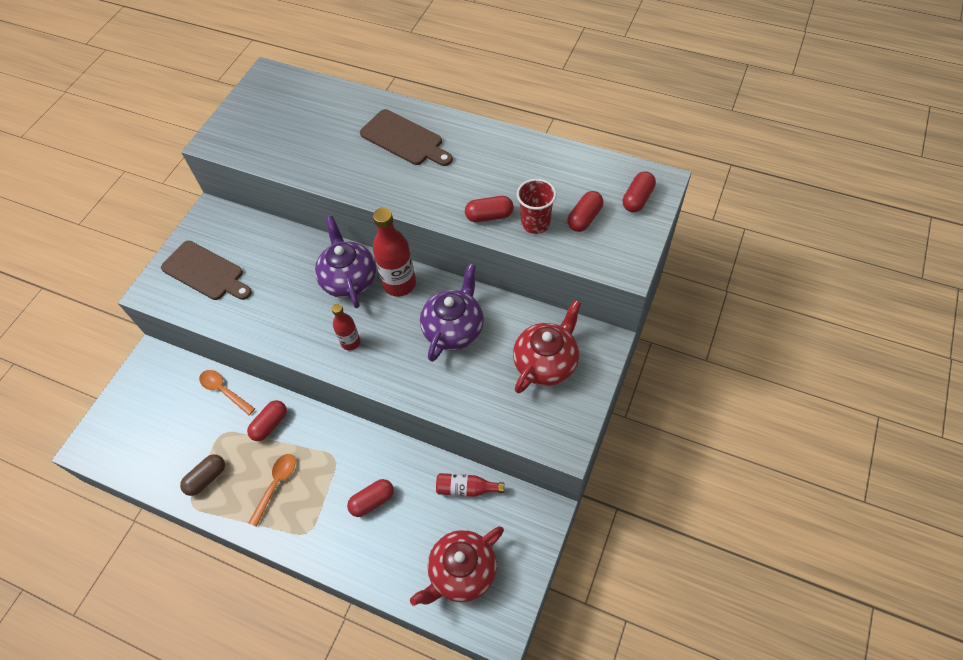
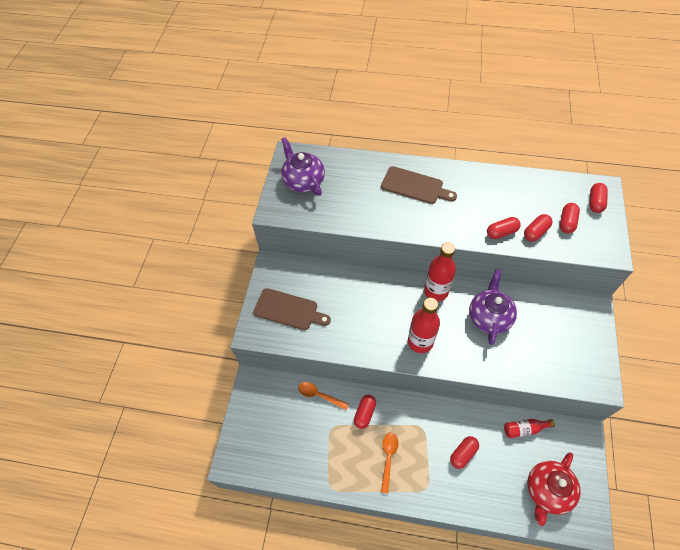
camera: 15 degrees left, 0 degrees up
(207, 478) = (334, 465): brown capsule -> none
(349, 279) = (398, 295): purple teapot -> purple teapot (303, 181)
(350, 342) = (420, 342): red bottle -> red bottle, size x1.74
(535, 223) = (535, 232): red cup -> red capsule
(546, 362) = (563, 328): red teapot -> none

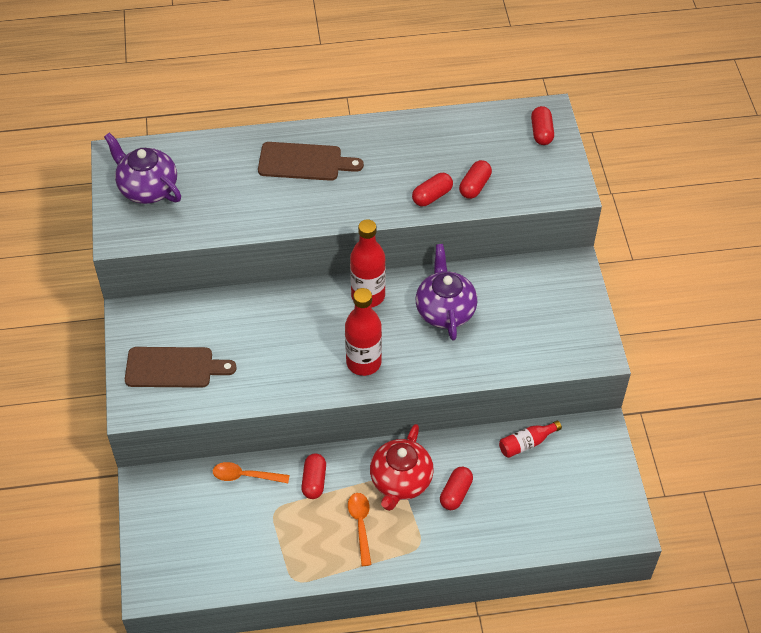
camera: 20 degrees left, 5 degrees down
(547, 491) = (569, 506): red teapot -> red teapot (400, 481)
(566, 222) = (511, 165): red capsule -> none

